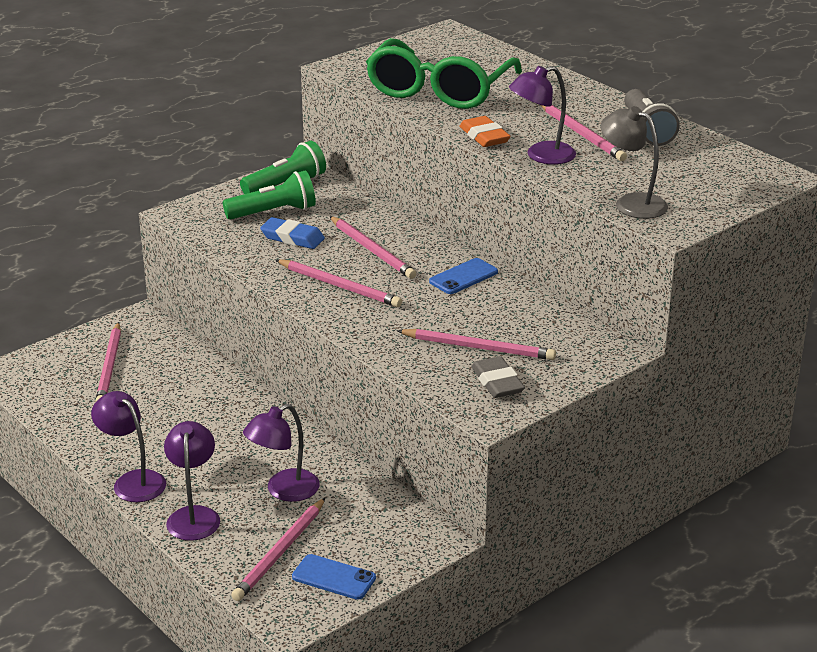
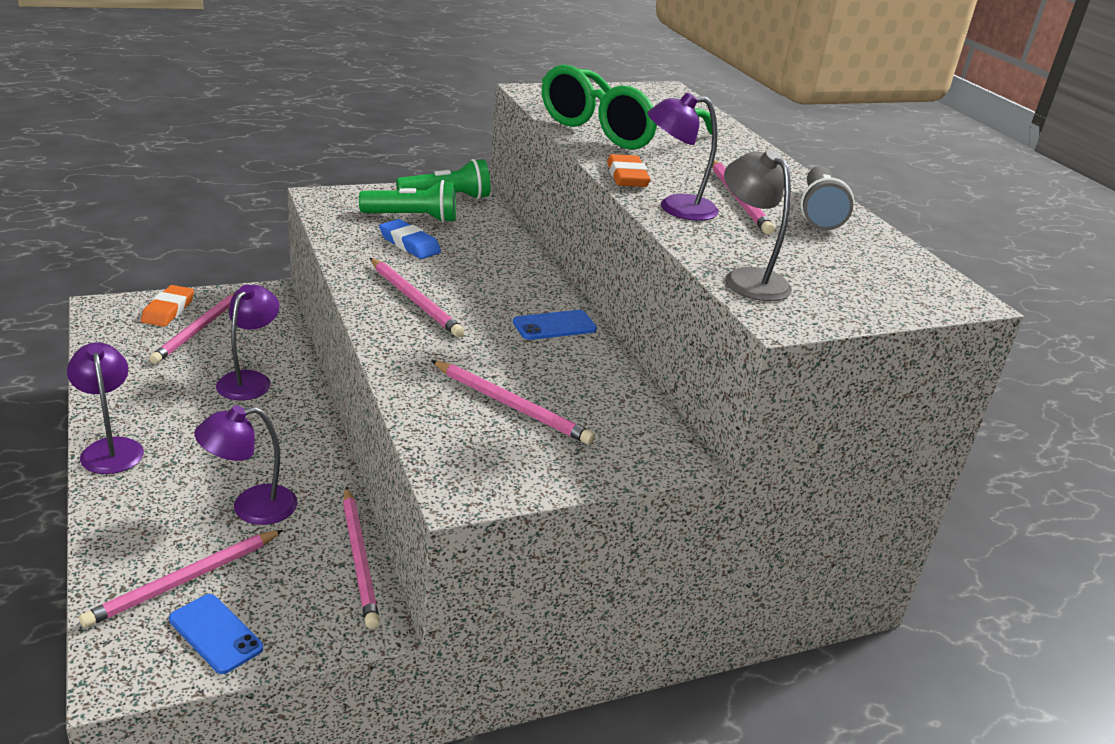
camera: 15 degrees right, 0 degrees up
(66, 357) = (168, 310): none -> orange eraser
(194, 516) = (134, 506): purple lamp -> purple lamp (249, 380)
(372, 250) = (479, 275): pink pencil -> pink pencil (359, 559)
(497, 382) = (502, 452): grey eraser -> none

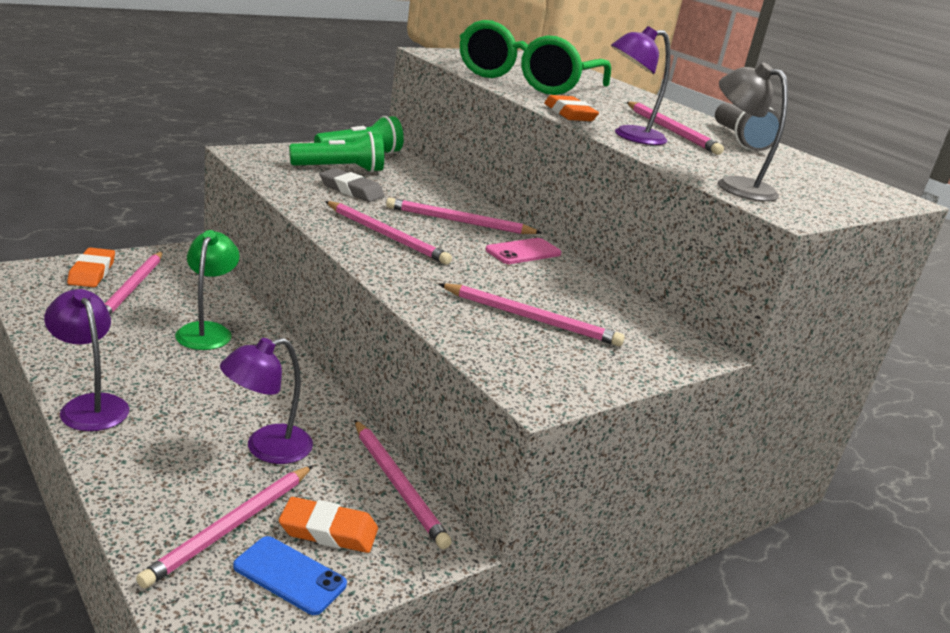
camera: 15 degrees left, 5 degrees down
(249, 380) = (207, 331): purple lamp -> green lamp
(271, 596) = (328, 531): none -> orange eraser
(409, 244) = (351, 190): blue eraser -> grey eraser
(505, 286) = (459, 222): none -> pink pencil
(554, 326) = (523, 252): blue phone -> pink phone

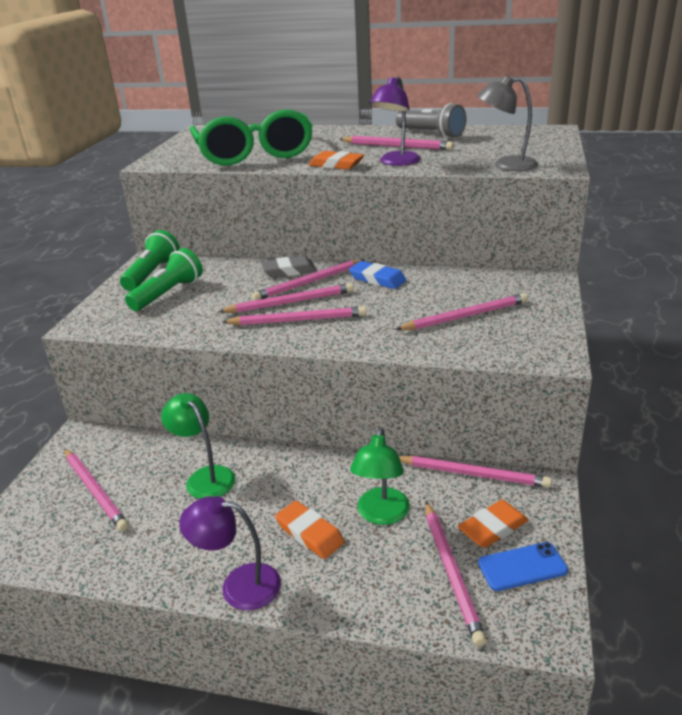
camera: 35 degrees left, 5 degrees up
(92, 272) = (41, 503): orange eraser -> orange eraser (309, 533)
(266, 448) = (381, 515): purple lamp -> green lamp
(351, 190) = (209, 304): grey eraser -> grey eraser (289, 271)
(411, 223) = (290, 302): none -> pink pencil
(523, 252) = (377, 279): pink phone -> blue eraser

